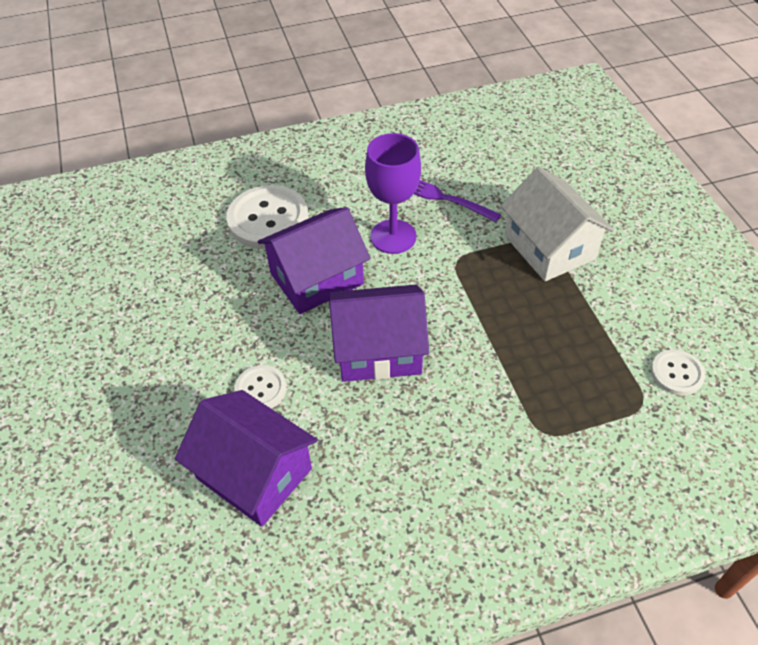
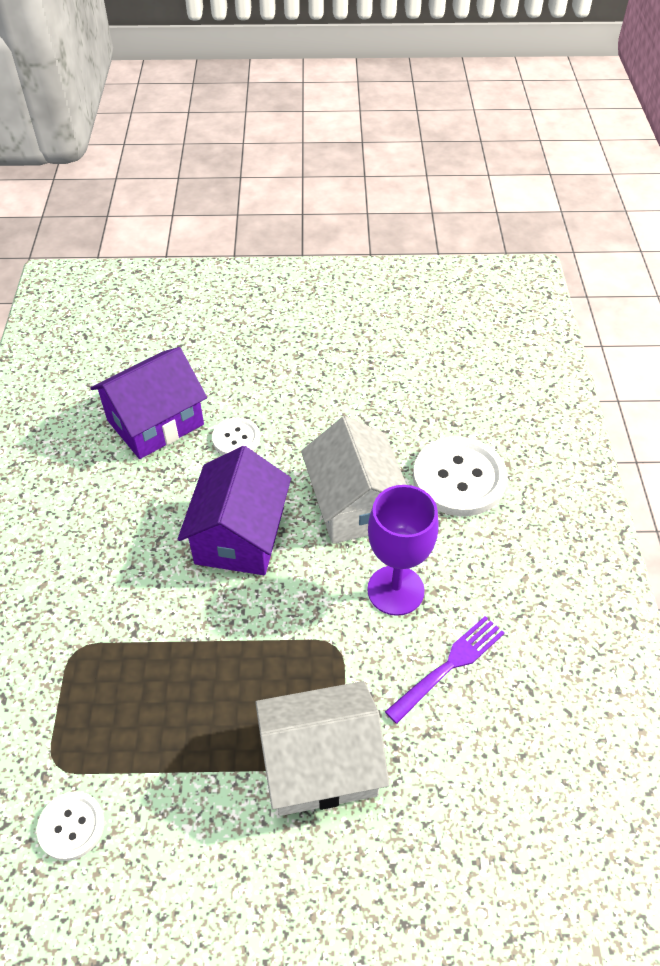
camera: 105 degrees right, 0 degrees up
(316, 279) = (355, 504): purple house -> white house

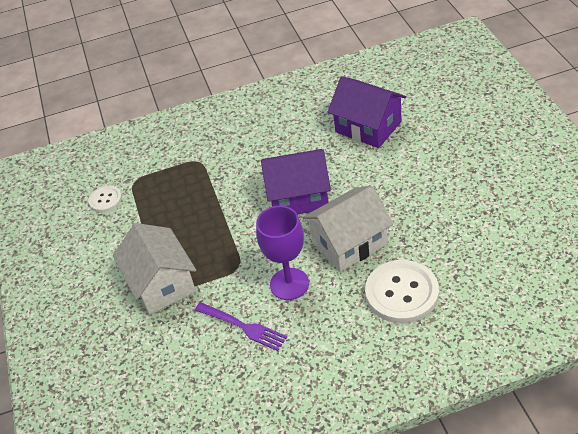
camera: 80 degrees right, 5 degrees down
(236, 439) = (375, 167): white button -> none

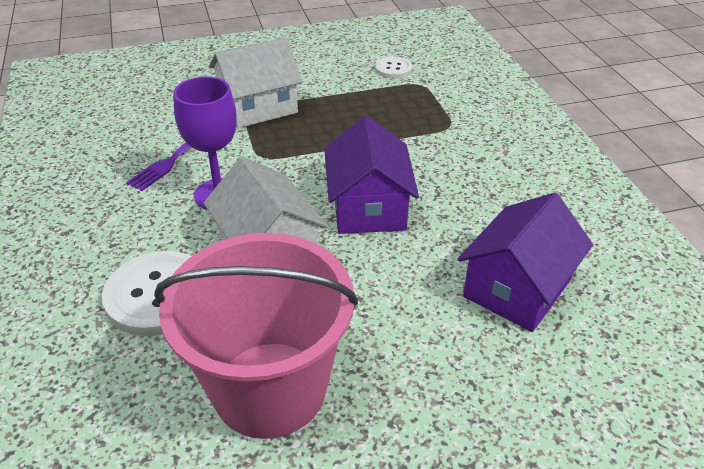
camera: 85 degrees right, 5 degrees down
(464, 221) = (270, 388): none -> pink bucket

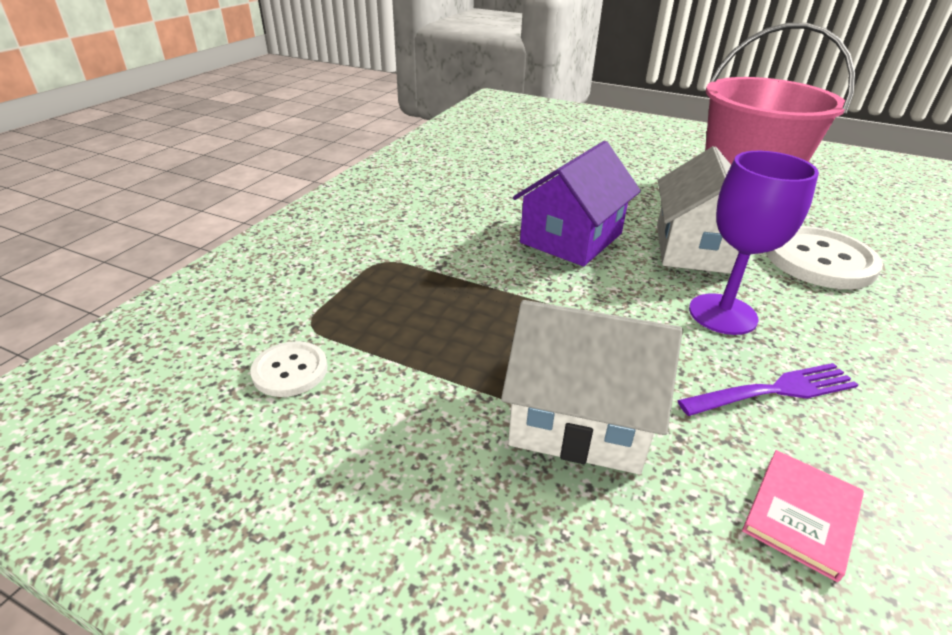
camera: 140 degrees left, 5 degrees down
(150, 117) = (801, 514): none -> pink book
(517, 288) = (531, 166): purple house -> none

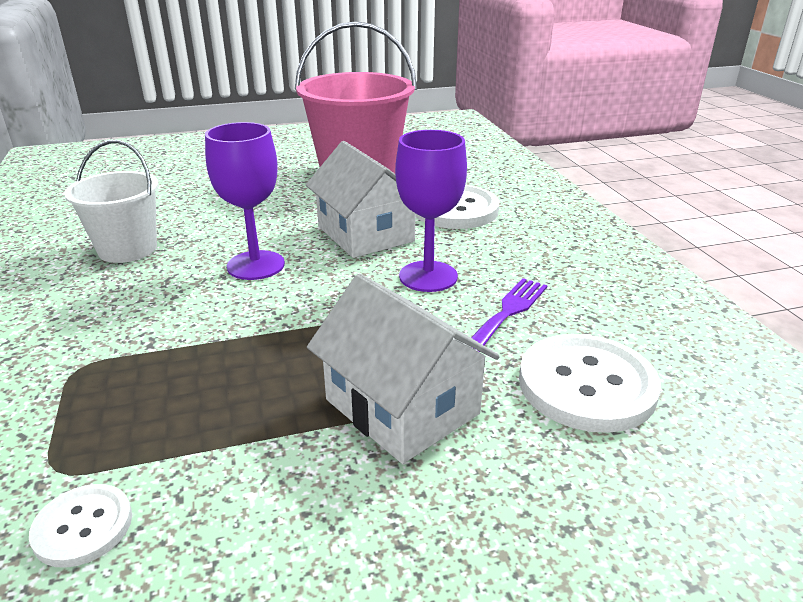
camera: 40 degrees left, 5 degrees down
(490, 188) = (127, 249): none -> white bucket
(571, 238) = (256, 265): purple house -> purple goblet
(579, 419) = (402, 407): white house -> white house turned 75 degrees clockwise
(801, 514) = (586, 385): pink book -> white button

